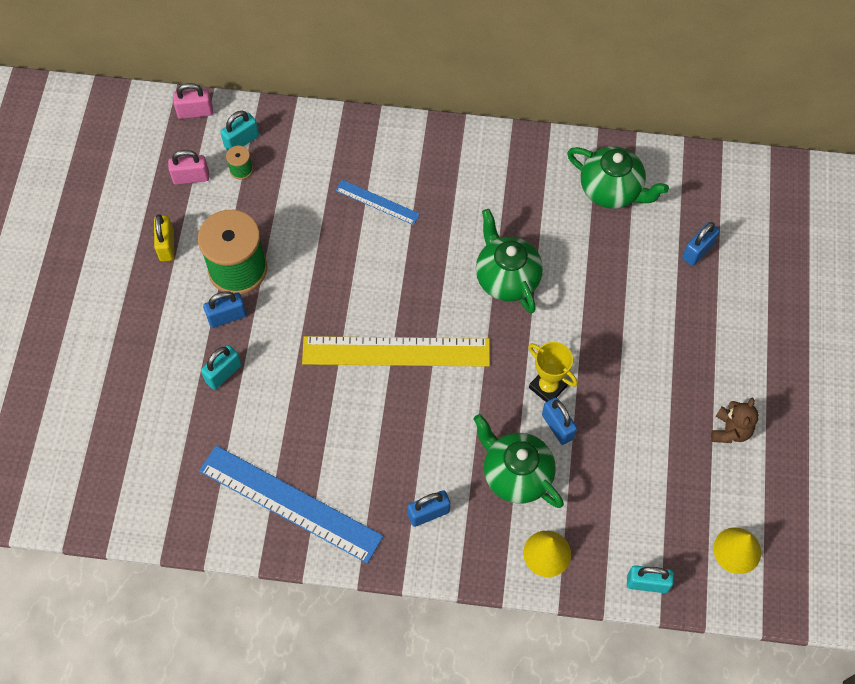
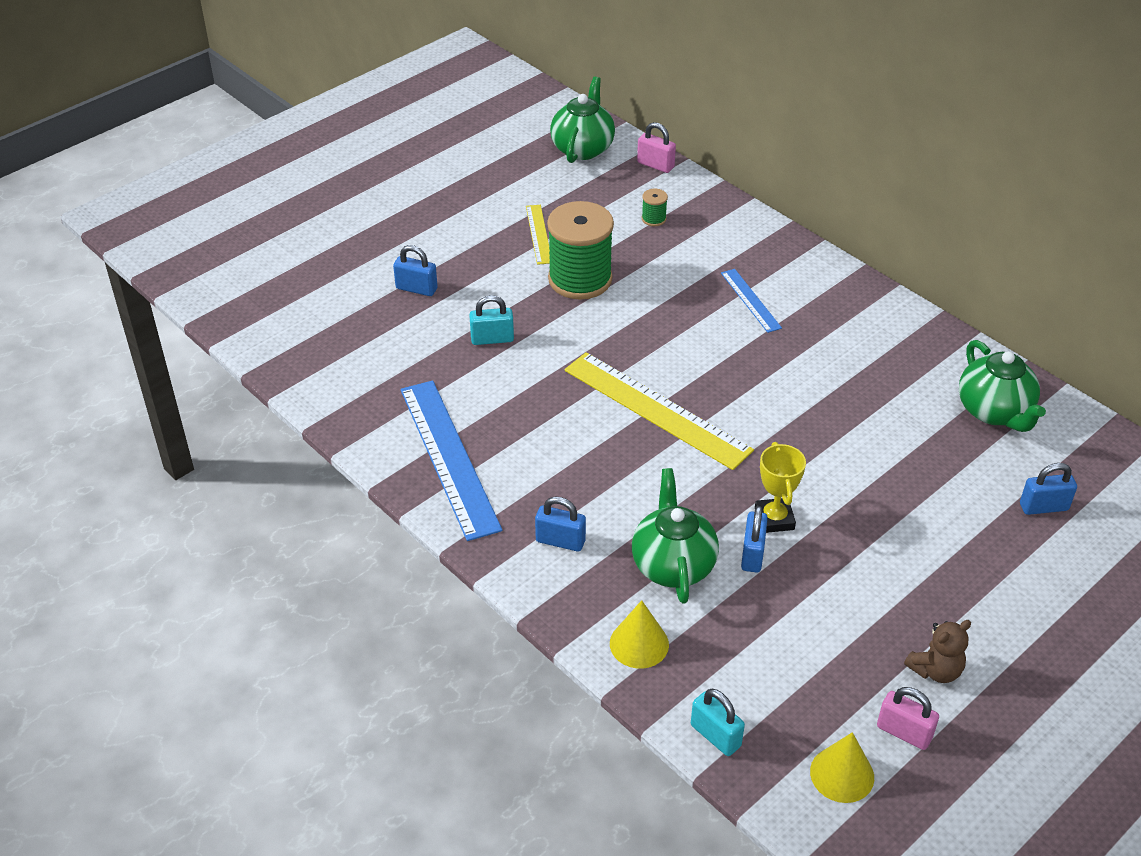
camera: 40 degrees right, 20 degrees down
(166, 245) = (539, 234): yellow padlock -> yellow ruler
(191, 177) = (606, 203): pink padlock -> pink padlock (904, 732)
(227, 317) = (536, 304): blue padlock -> blue padlock (416, 289)
(241, 141) = (674, 201): turquoise padlock -> none
(507, 278) = (817, 417): green teapot -> green teapot (583, 148)

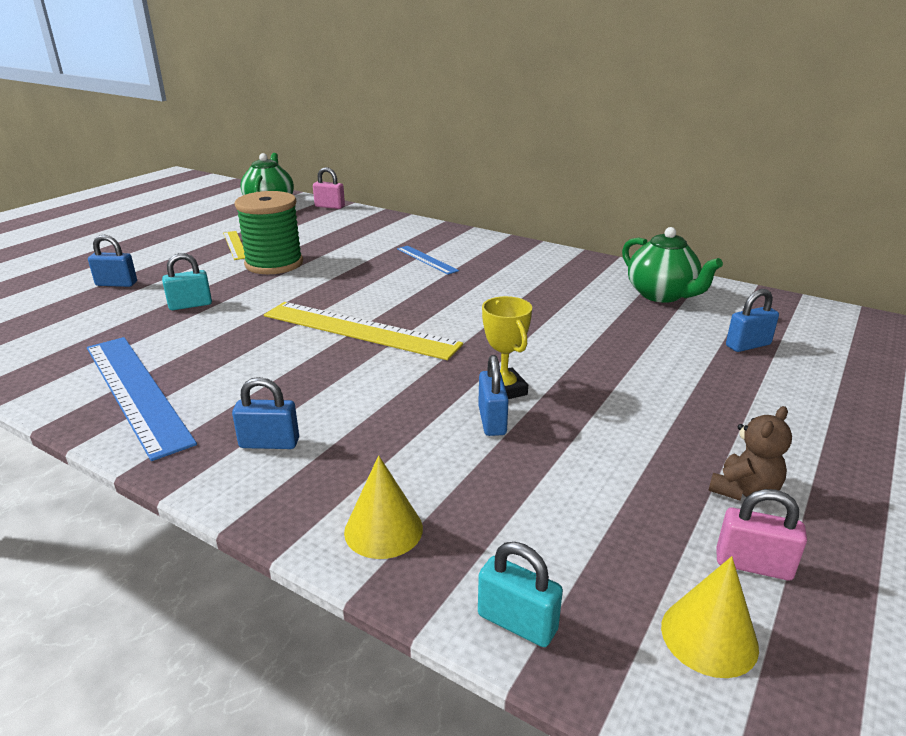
camera: 15 degrees left, 15 degrees down
(653, 219) = (333, 229): green spool -> none
(673, 565) = (406, 444): green teapot -> none

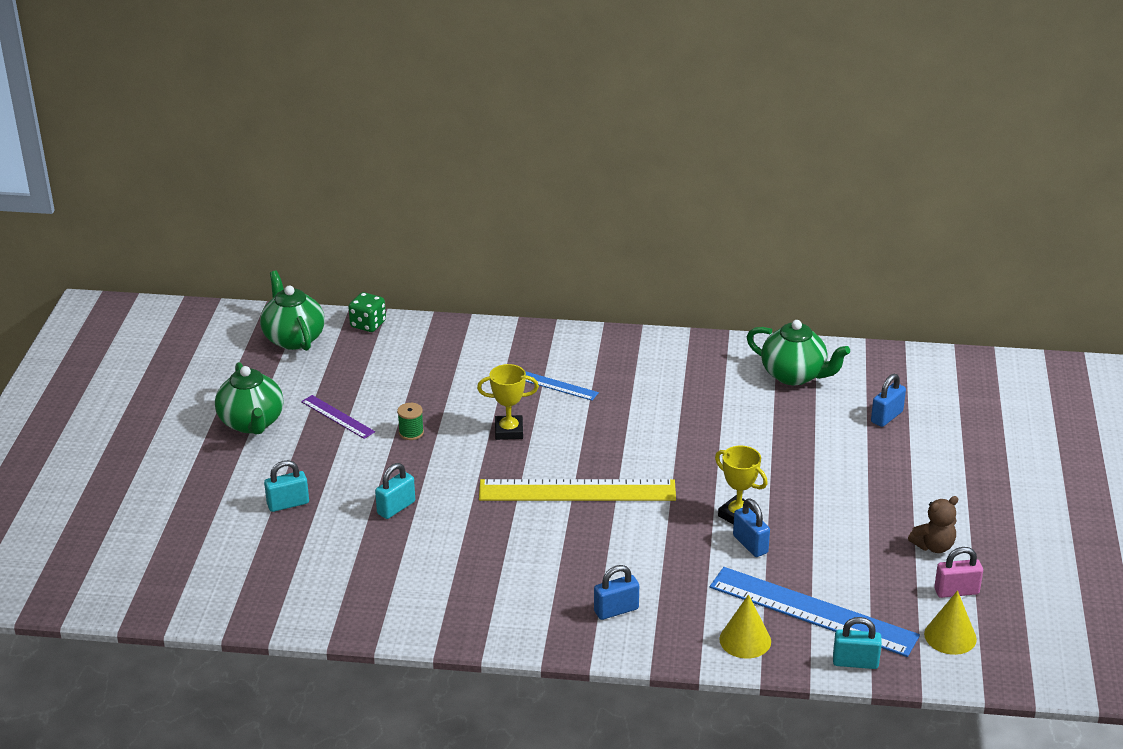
camera: 25 degrees left, 5 degrees up
(116, 284) = (288, 504): blue padlock -> turquoise padlock
(136, 391) = (467, 603): blue ruler -> blue ruler (813, 611)
(172, 237) = (252, 423): none -> green teapot
(235, 245) = (338, 417): yellow ruler -> purple ruler
(274, 264) = (411, 432): green spool -> green spool, size x0.41
(329, 206) = (368, 324): pink padlock -> green dice
(352, 278) = (509, 431): none -> yellow trophy
(744, 491) = (933, 546): brown teddy bear -> brown teddy bear turned 45 degrees clockwise

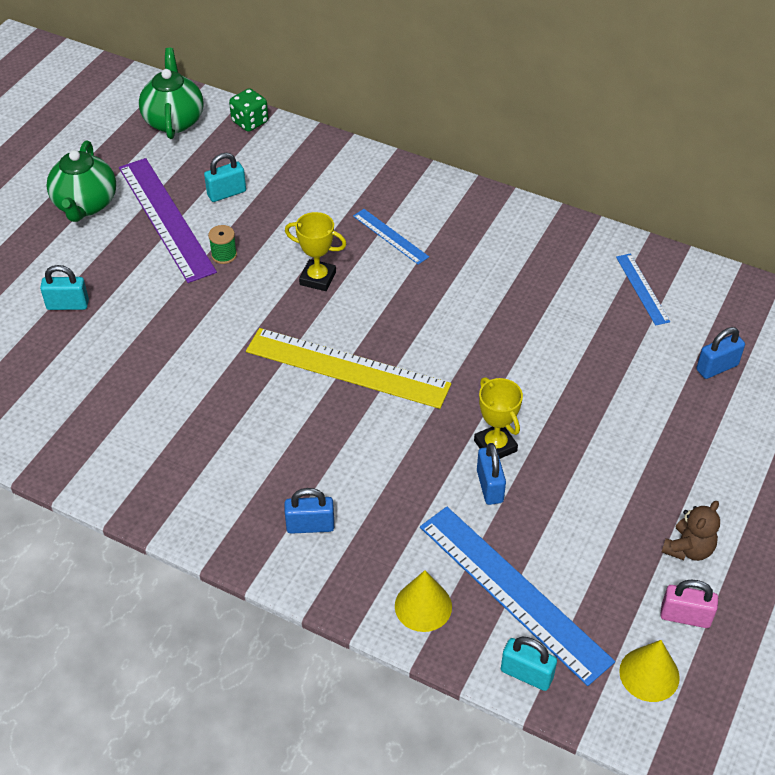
camera: 20 degrees right, 15 degrees up
(338, 417) = (166, 218): purple ruler -> purple ruler, size x2.00
(396, 508) = (163, 338): turquoise padlock -> turquoise padlock (226, 193)
(794, 375) = (642, 289): green teapot -> blue ruler
(933, 546) = (688, 549): brown teddy bear -> brown teddy bear turned 45 degrees counterclockwise

